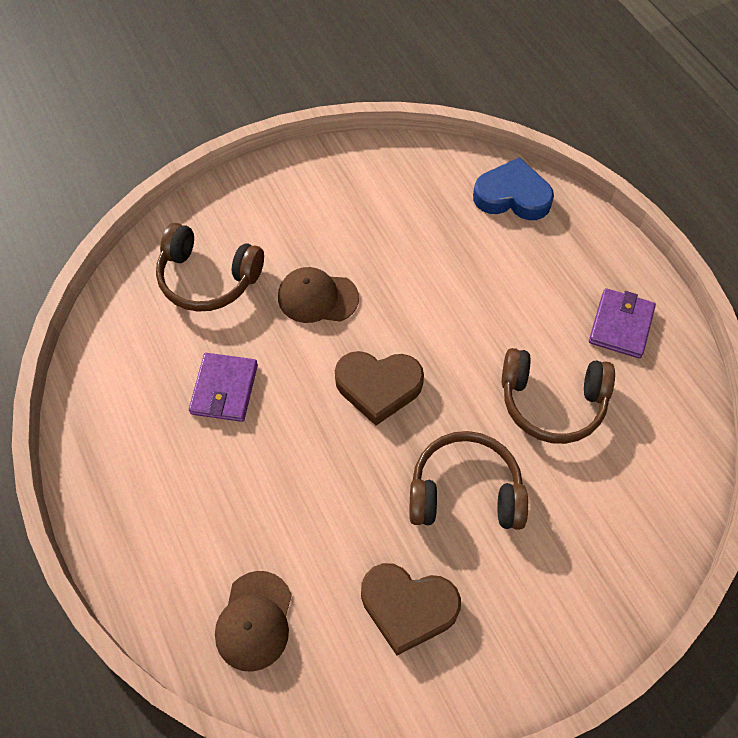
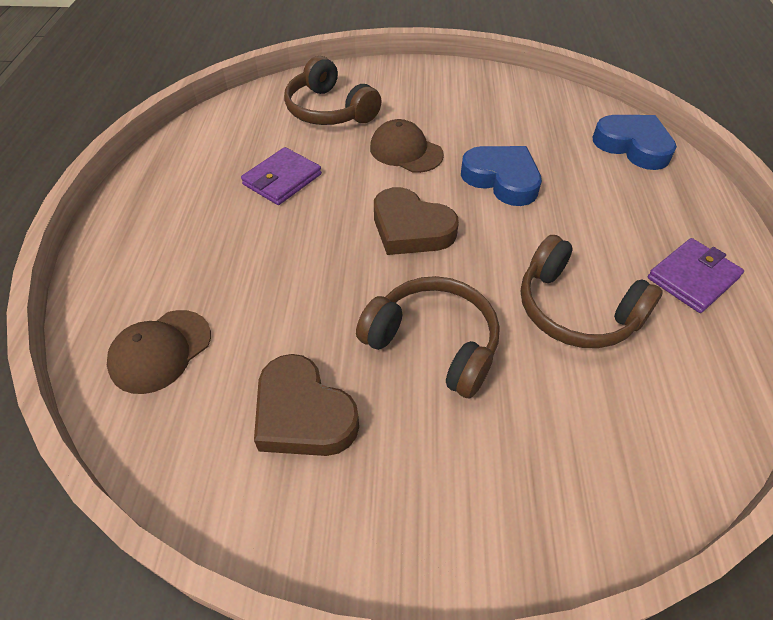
camera: 30 degrees right, 10 degrees down
(423, 291) = (502, 179): none -> blue heart

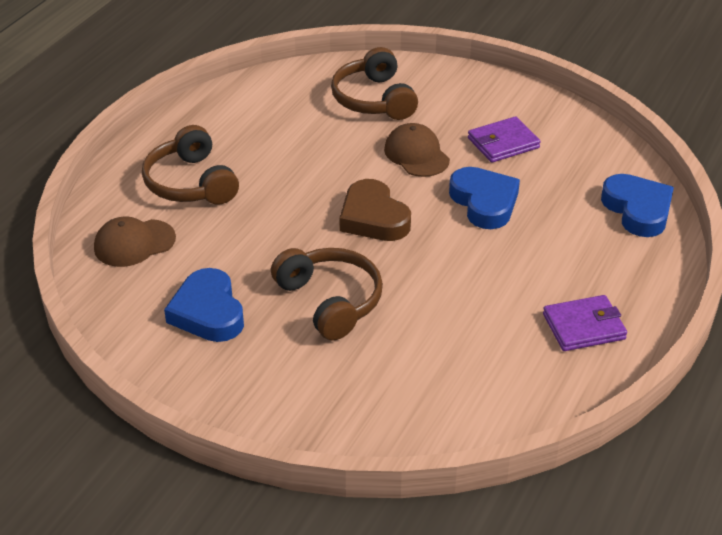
camera: 25 degrees right, 10 degrees down
(282, 179) = (294, 148): purple wallet -> purple wallet (503, 143)
(303, 414) = (208, 312): brown heart -> blue heart
(575, 310) = (460, 316): brown headphones -> brown headphones (190, 183)

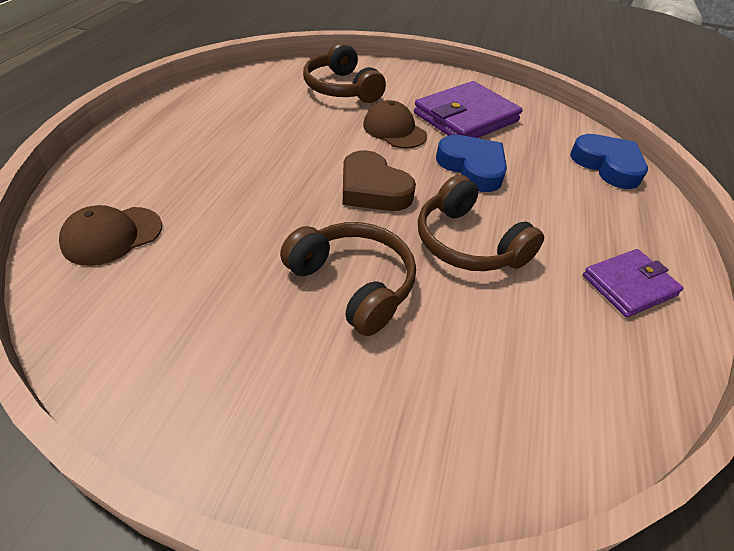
camera: 15 degrees left, 5 degrees up
(190, 183) = (175, 167): brown headphones -> brown headphones (467, 243)
(208, 312) = (209, 314): blue heart -> none
(503, 143) = (466, 117): purple wallet -> purple wallet, size x1.64

